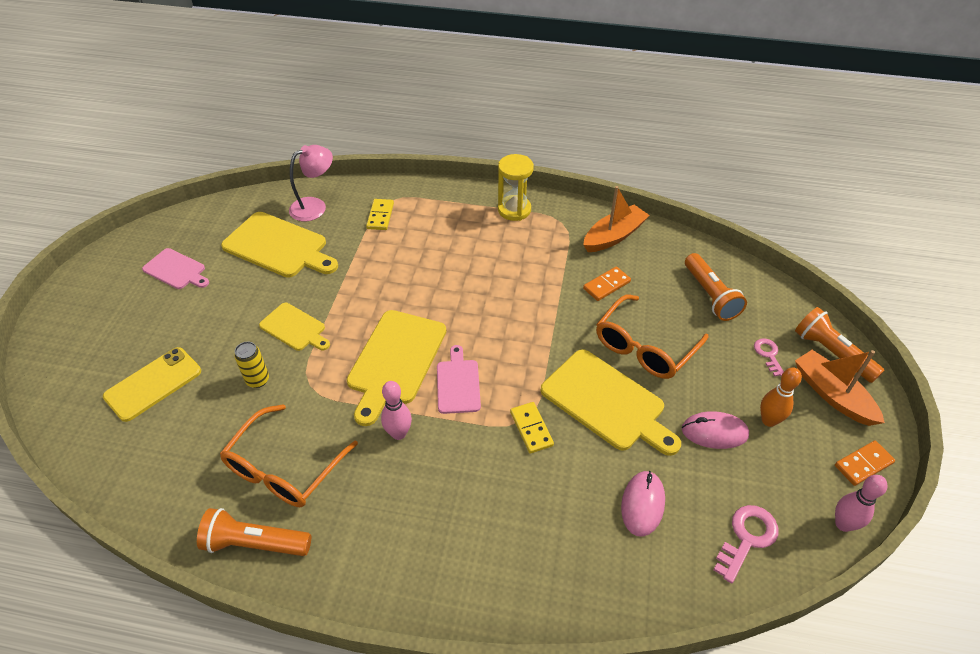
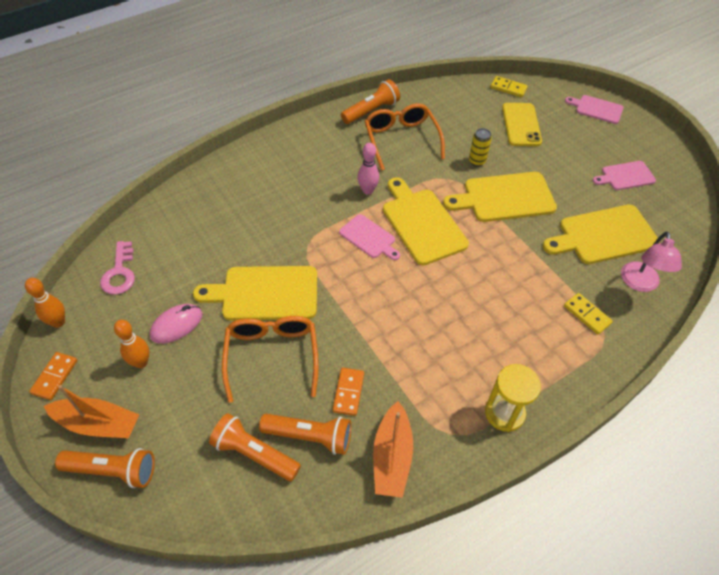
camera: 135 degrees right, 5 degrees up
(64, 342) = (596, 109): none -> pink cutting board
(294, 328) = (504, 198): yellow cutting board -> yellow cutting board, size x1.72
(531, 429) = (297, 244): yellow domino -> yellow domino (508, 88)
(642, 504) = (195, 249): pink mouse -> none
(660, 280) = (309, 436): none -> orange flashlight
(768, 355) = (169, 425): pink key -> none
(843, 524) = (58, 322): pink bowling pin -> orange bowling pin

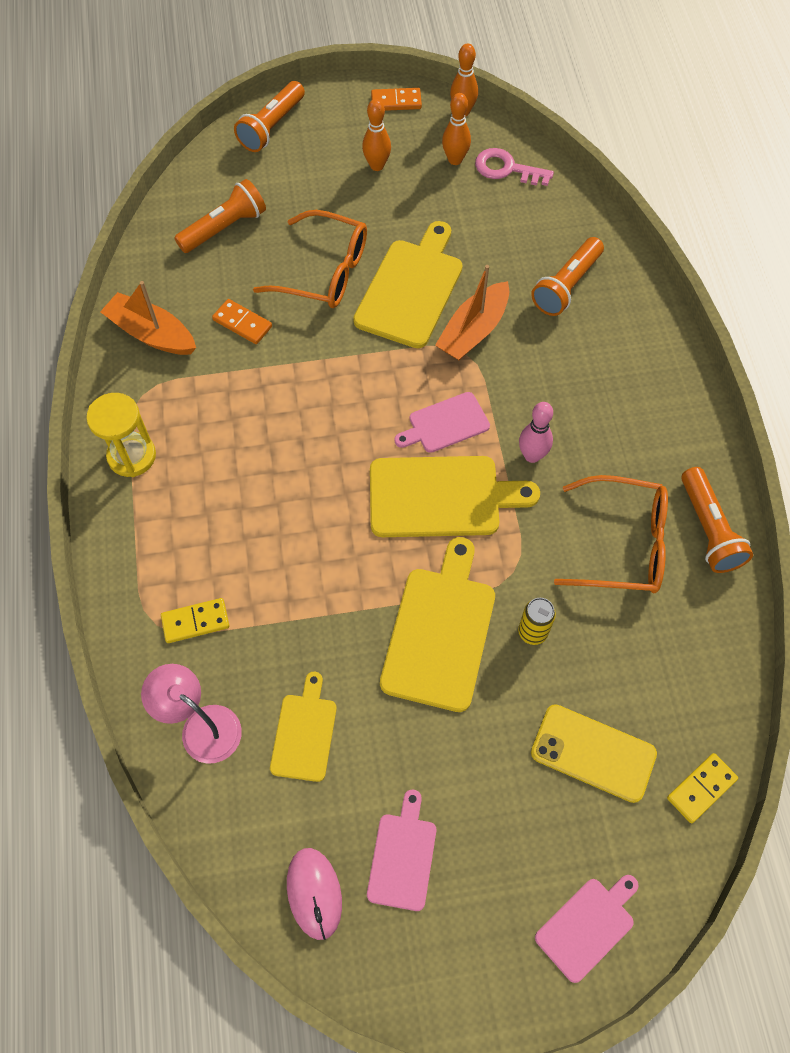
camera: 115 degrees right, 10 degrees up
(54, 377) = (396, 101): orange domino -> orange domino turned 45 degrees counterclockwise
(98, 424) = (325, 124): orange boat -> orange boat (473, 331)
(118, 309) = (455, 160): none -> orange bowling pin
(176, 325) = (408, 202): pink mouse -> pink mouse (314, 893)
(309, 436) = (215, 275): orange flashlight -> orange flashlight (566, 286)
(603, 235) = (304, 733): yellow cutting board -> yellow cutting board, size x0.58

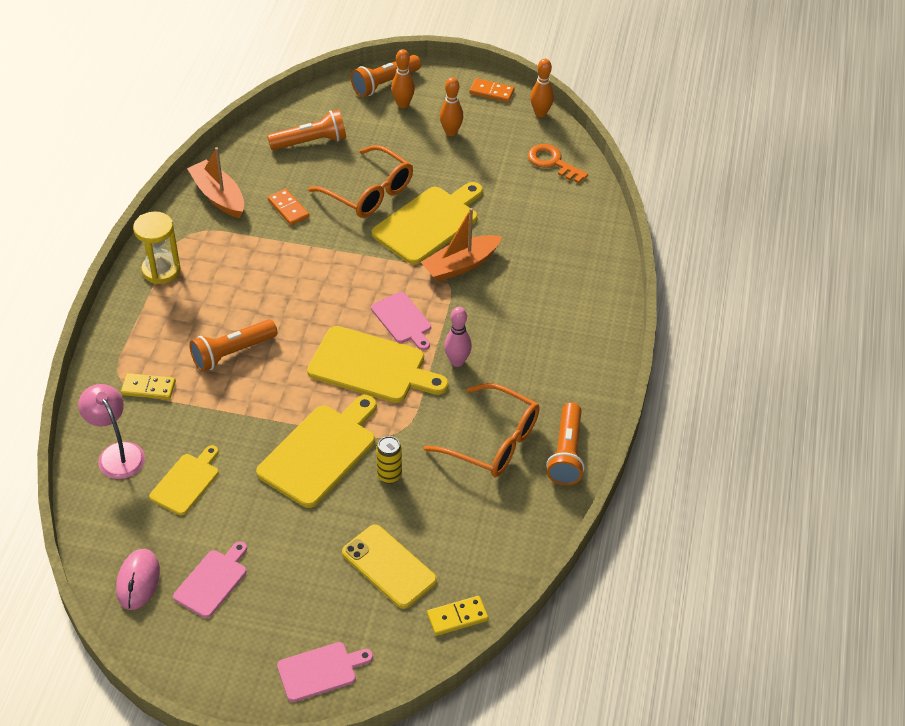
camera: 20 degrees right, 15 degrees down
(445, 424) = (402, 320): pink cutting board -> pink cutting board turned 120 degrees counterclockwise
(455, 160) = (515, 145): orange bowling pin -> orange bowling pin (403, 104)
(507, 169) = (553, 162): pink key -> orange key
(566, 286) = (552, 256): orange flashlight -> orange flashlight (232, 353)

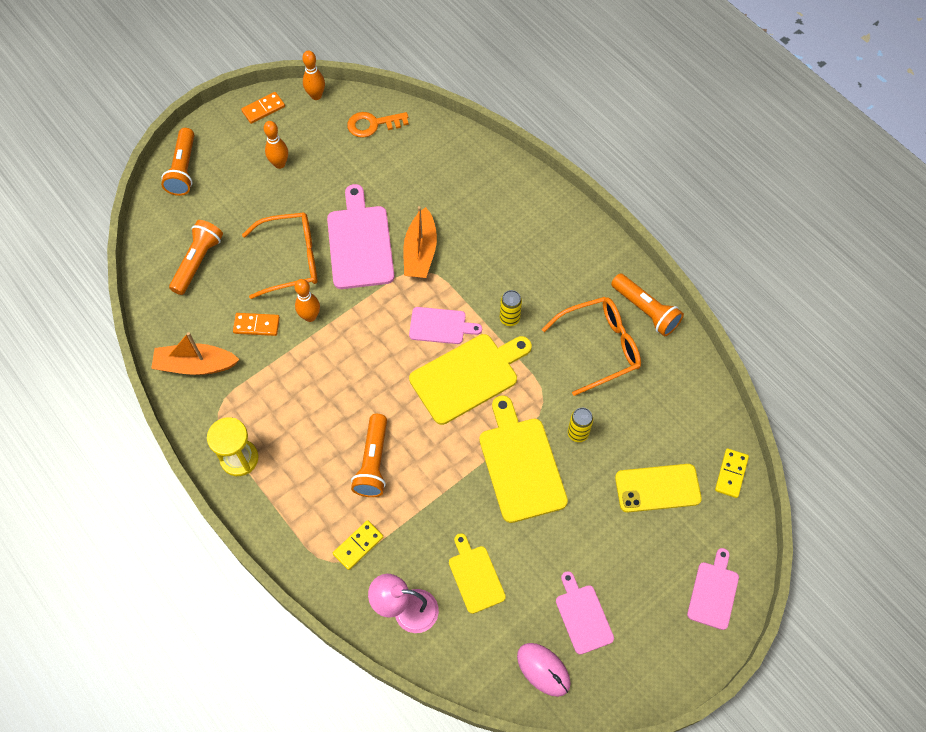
camera: 50 degrees left, 15 degrees up
(403, 104) = (218, 173): orange bowling pin -> orange bowling pin (310, 316)
(429, 223) = (360, 243): yellow cutting board -> pink cutting board
(457, 361) = (509, 318): pink bowling pin -> yellow can

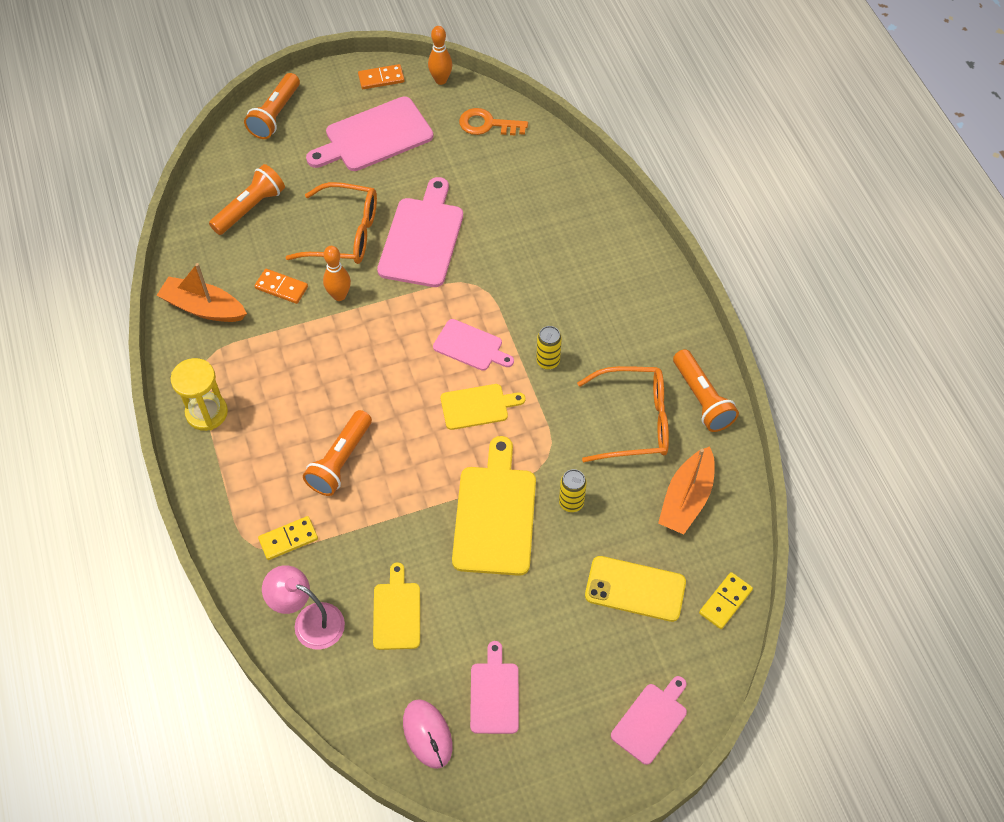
camera: 20 degrees right, 5 degrees down
(279, 164) = (374, 136): orange bowling pin -> pink cutting board
(420, 252) = (481, 266): orange boat -> orange boat (686, 499)
(468, 376) = (478, 406): yellow cutting board -> yellow cutting board, size x0.58

